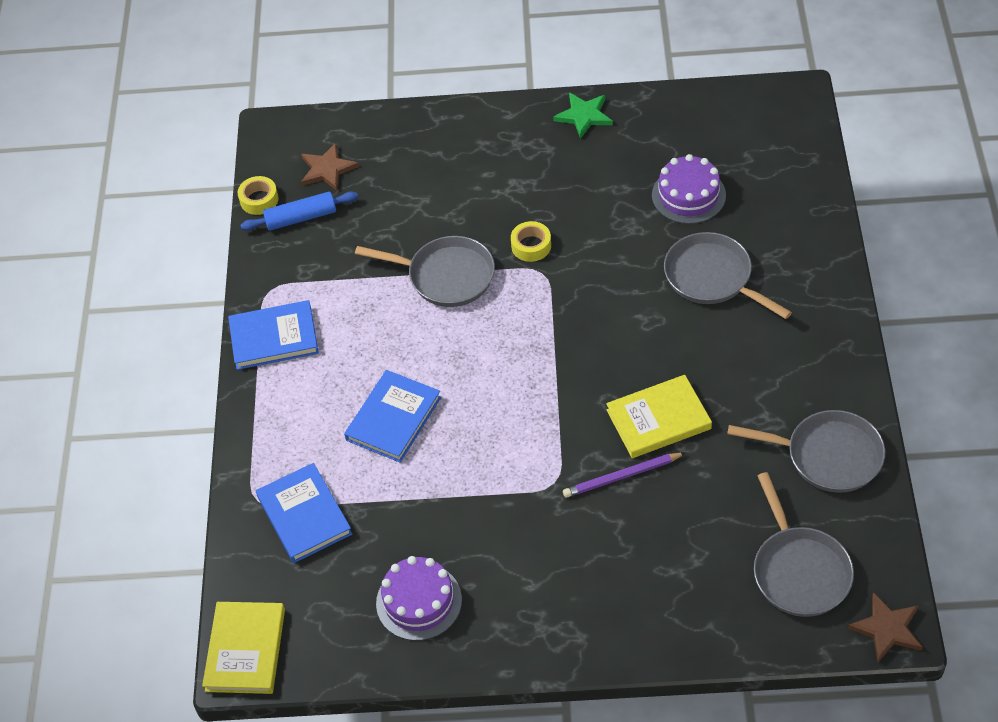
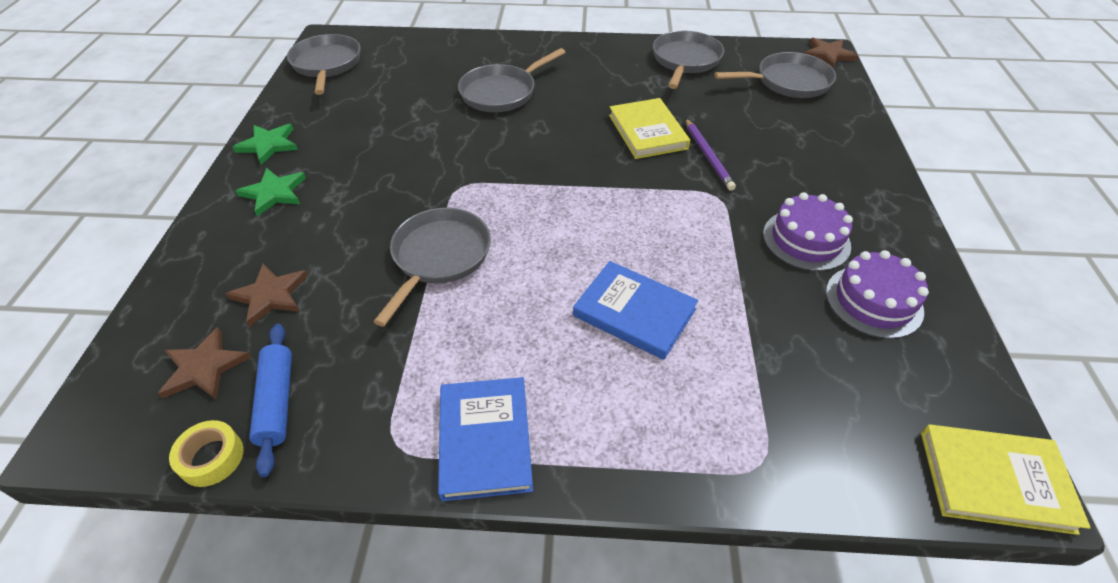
camera: 90 degrees left, 5 degrees down
(304, 515) = (778, 407): blue book -> none
(395, 182) = (270, 295): none -> brown star
(515, 143) = (274, 193): none -> green star
(531, 246) = (422, 191): yellow tape -> none
(688, 195) = (405, 96): purple cake -> purple cake (806, 240)
(737, 113) = (327, 65): none -> grey pan

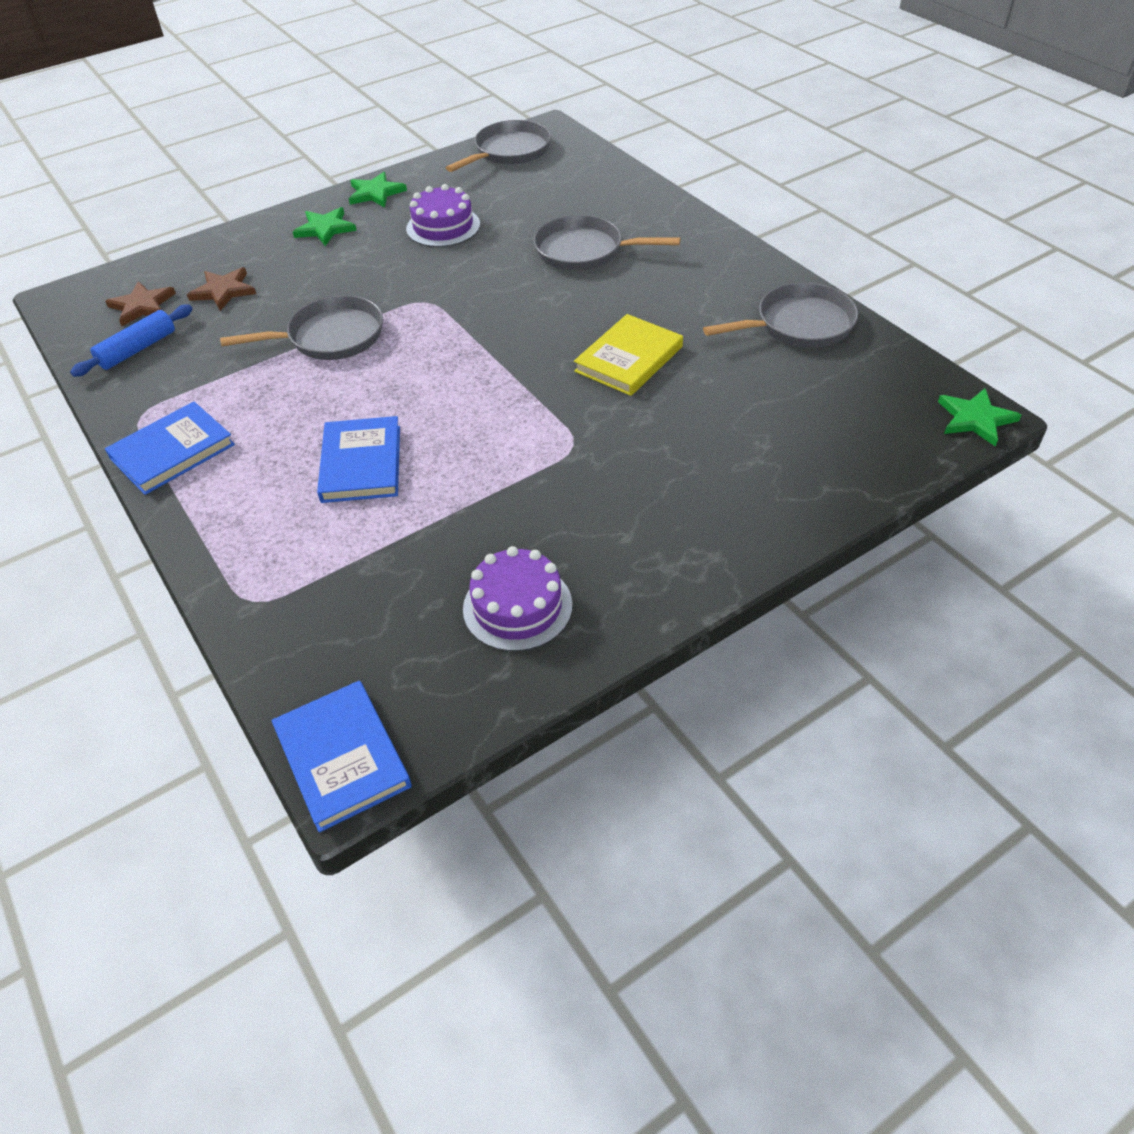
camera: 55 degrees right, 0 degrees up
(211, 458) = (79, 352): yellow tape -> none
(708, 156) = (634, 413): purple pencil -> none
(788, 82) = (860, 411): grey pan -> none
(806, 240) = (567, 529): purple cake -> purple cake (443, 226)
(828, 54) = (975, 419): brown star -> green star
(994, 480) = (342, 757): yellow book -> blue book

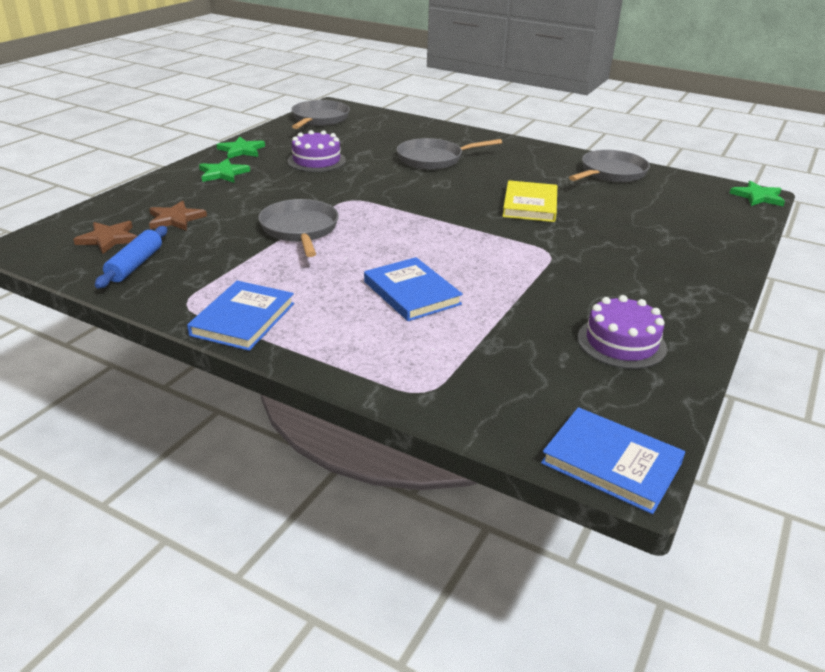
camera: 30 degrees left, 15 degrees down
(330, 337) = (300, 229): grey pan -> grey pan turned 60 degrees counterclockwise

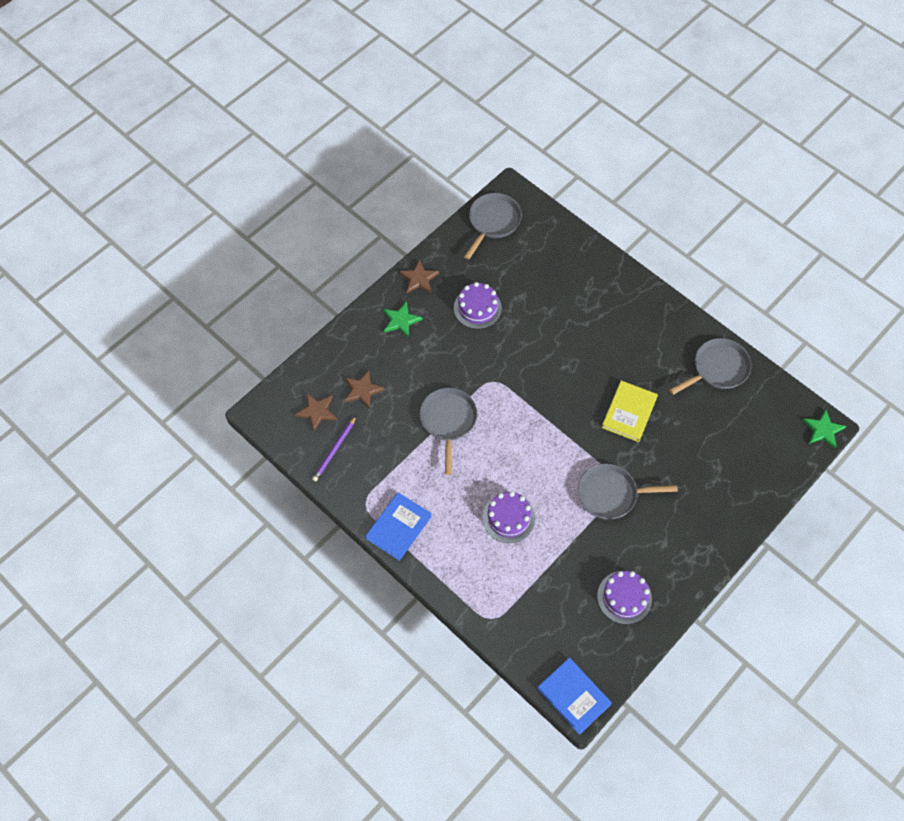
camera: 15 degrees right, 30 degrees up
(135, 265) = (334, 450): blue rolling pin -> purple pencil
(241, 150) = (419, 279): green star -> brown star
(412, 293) = (508, 518): blue book -> purple cake
(433, 159) = (575, 320): grey pan -> grey pan (611, 494)

